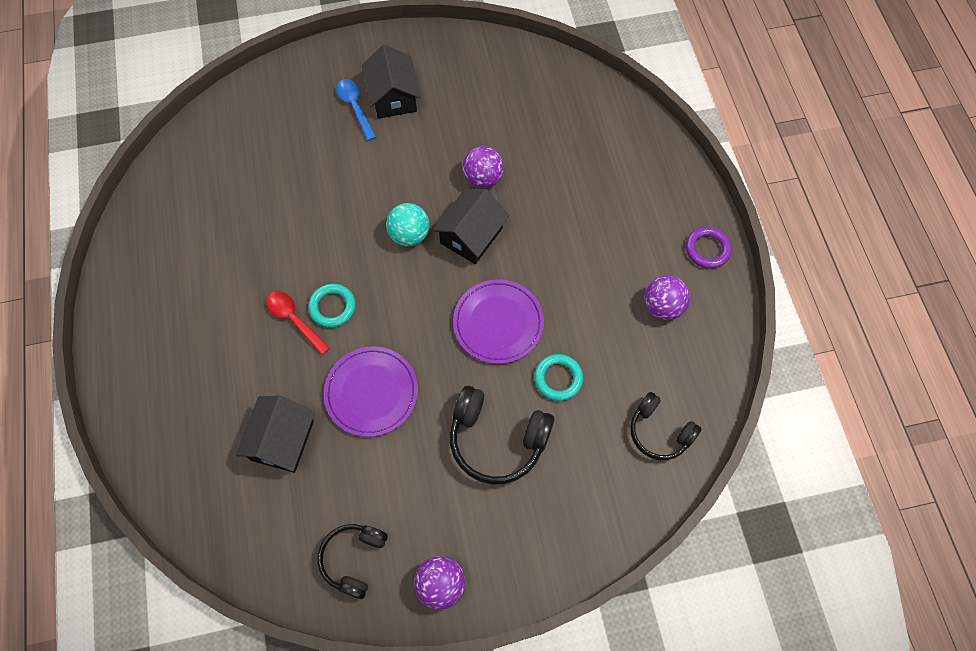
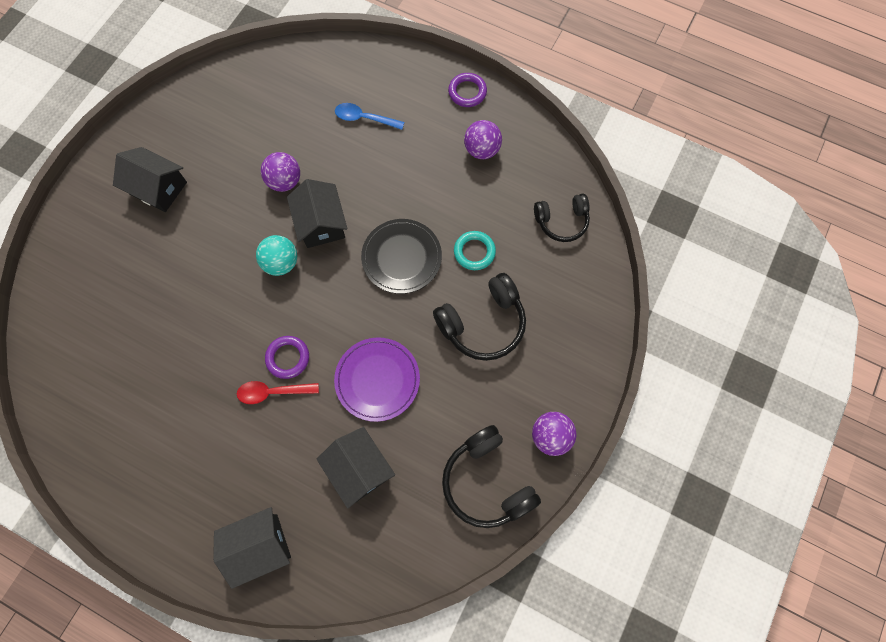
camera: 50 degrees left, 5 degrees up
(160, 414) = (259, 546): none -> black house
(332, 307) = (288, 358): turquoise ring -> purple ring
(354, 559) = (487, 482): black headphones -> black headphones, size x1.52
(355, 107) = (139, 220): blue spoon -> blue spoon (364, 118)
(498, 323) = (401, 257): purple plate -> black plate

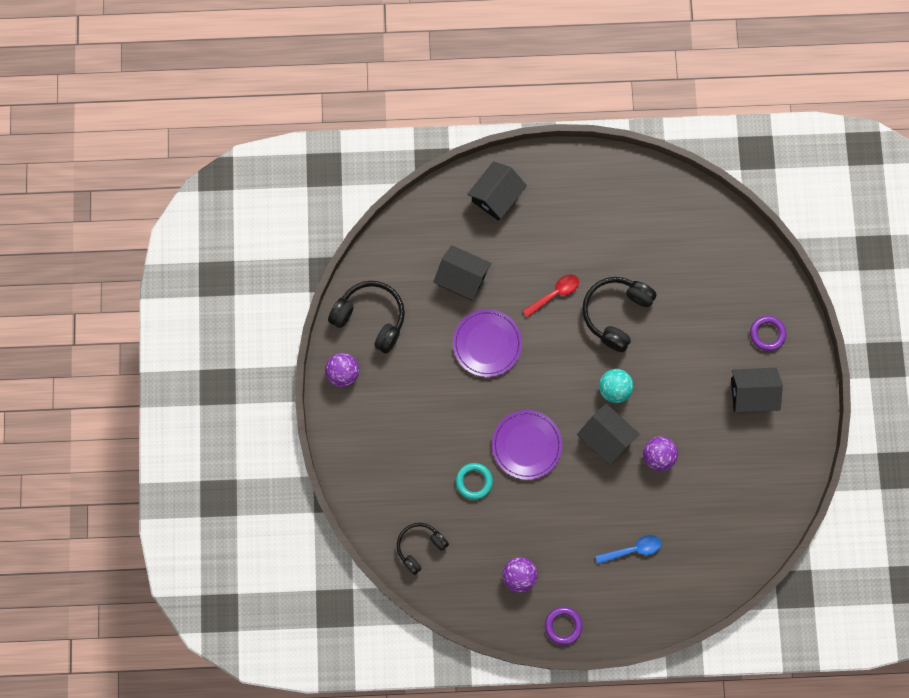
camera: 150 degrees right, 5 degrees up
(288, 358) = (560, 323): purple ring -> purple ring (767, 334)
(401, 257) = (526, 445): black plate -> purple plate
(483, 323) = (435, 428): black headphones -> black headphones (616, 313)

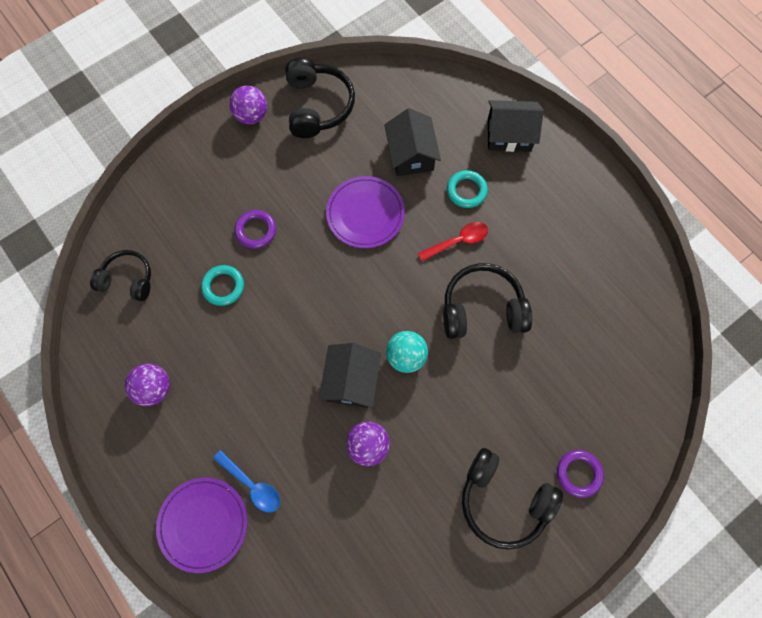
camera: 55 degrees right, 5 degrees down
(520, 259) = (466, 191): none -> turquoise ring
(526, 445) = (291, 311): purple plate -> purple plate (203, 524)
(554, 294) = (458, 241): red spoon -> red spoon turned 45 degrees counterclockwise
(563, 625) = (127, 466): purple ring -> purple ring (256, 230)
(752, 393) = (503, 500): black house -> black headphones

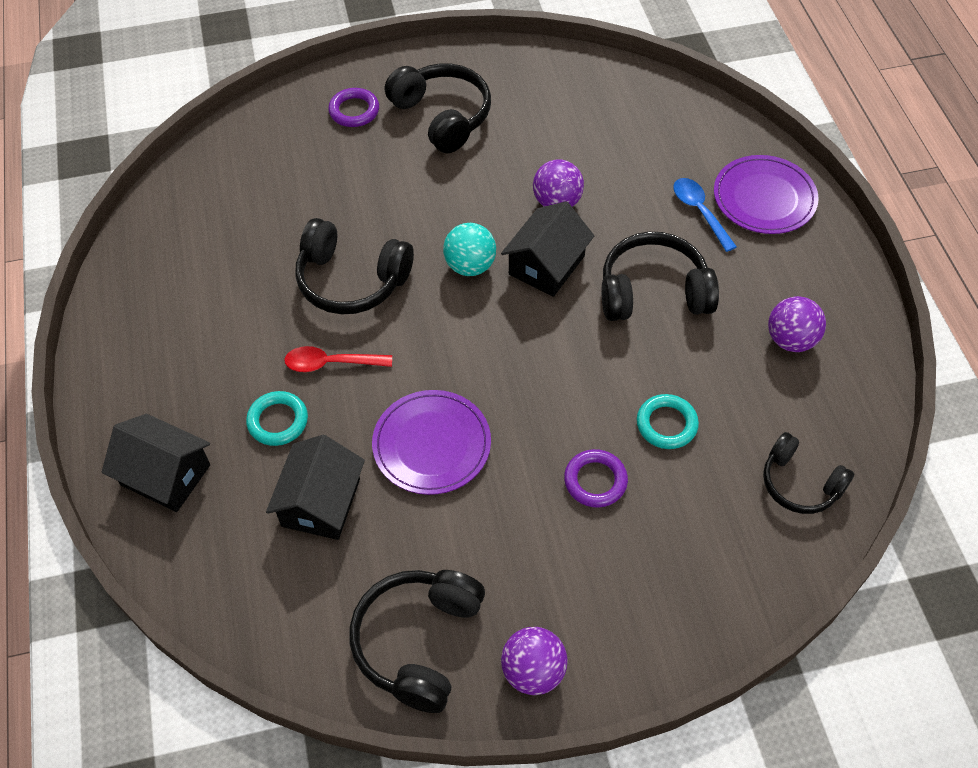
camera: 155 degrees left, 15 degrees down
(264, 389) = (653, 292): none -> black headphones

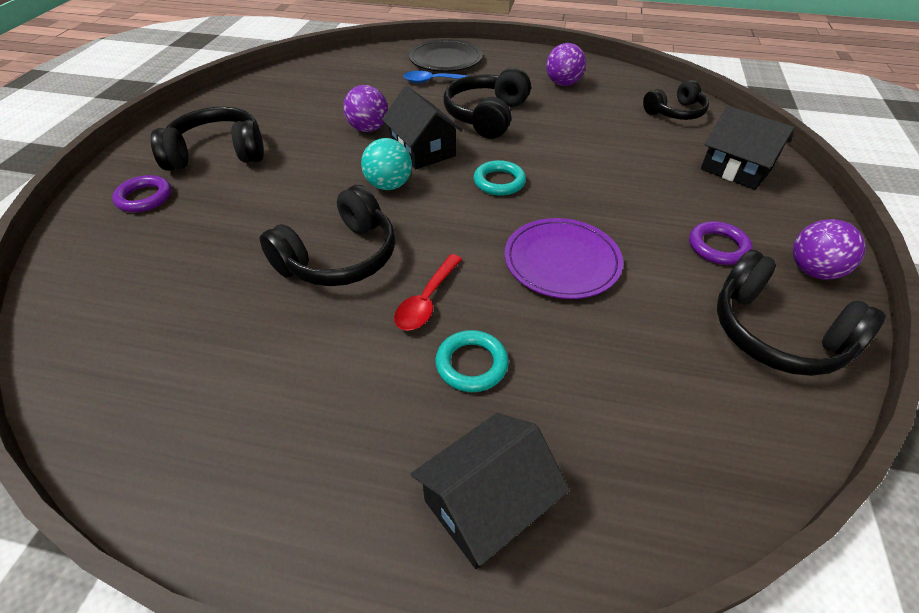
camera: 65 degrees left, 10 degrees down
(321, 502) = (593, 358): black house -> black house (736, 169)
(595, 481) = (639, 187): purple ring -> purple ring (718, 247)
(666, 424) = (604, 144): turquoise ring -> turquoise ring (499, 182)
(764, 198) = (445, 59): purple plate -> black plate

